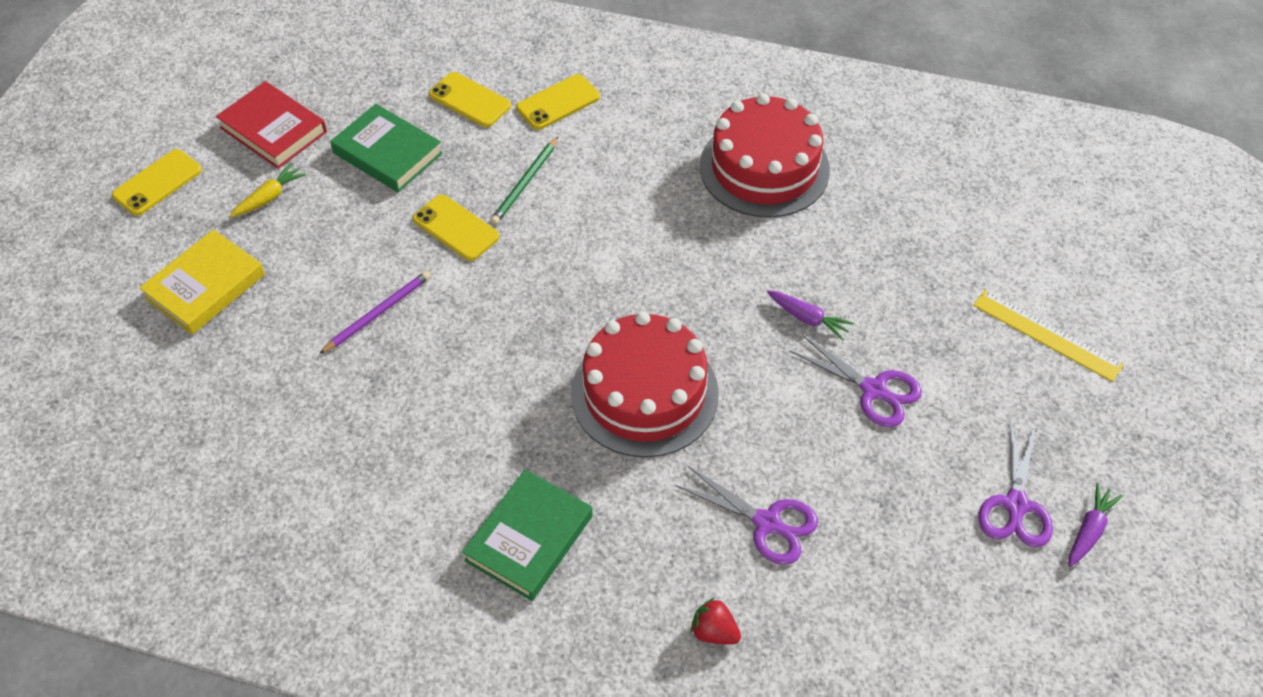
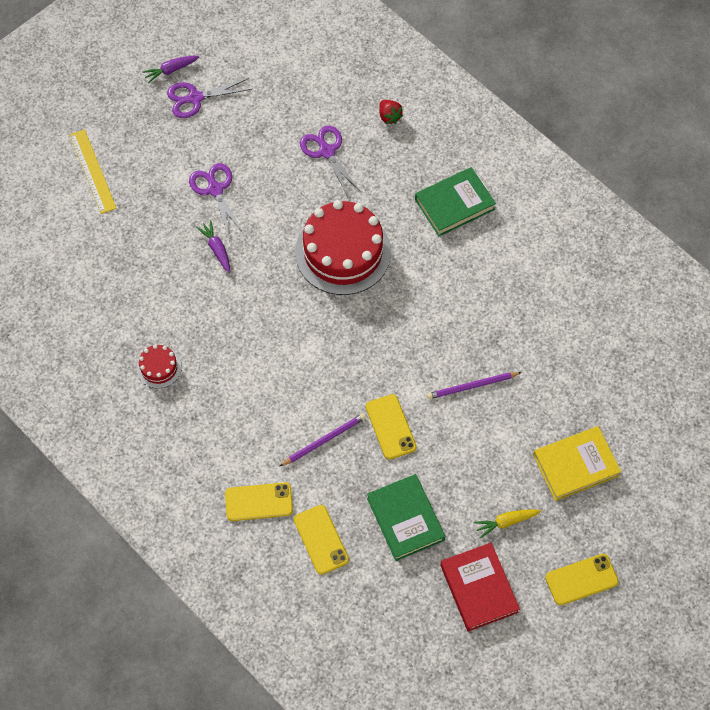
camera: 150 degrees left, 10 degrees up
(525, 183) = (324, 440): green pencil -> purple pencil
(764, 168) = (159, 367): red cake -> red cake, size x0.45
(1015, 505) = (195, 98): purple scissors -> purple scissors turned 150 degrees counterclockwise

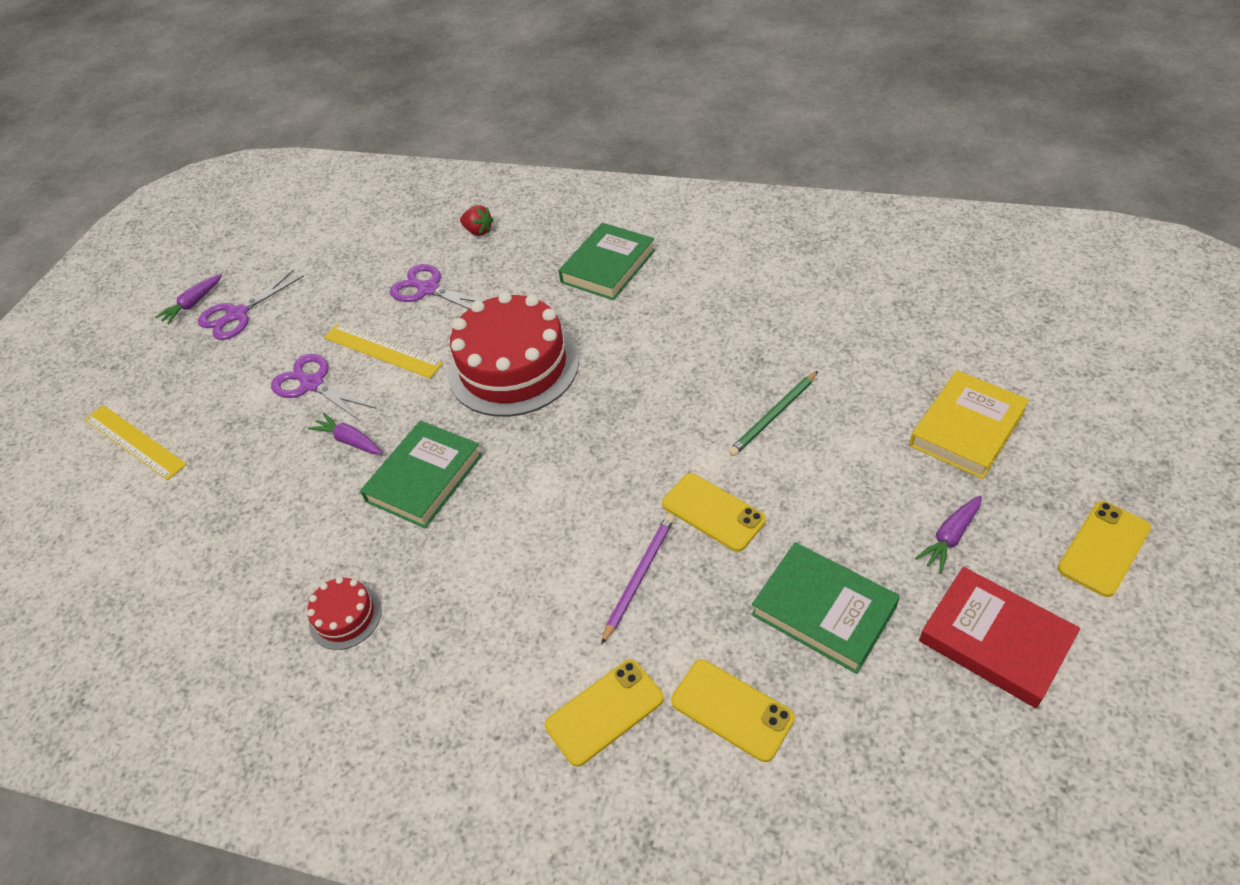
camera: 25 degrees left, 15 degrees down
(245, 303) = (424, 478): none -> green book
(270, 188) = (382, 351): none -> yellow ruler
(472, 386) = (773, 416): purple pencil -> green pencil
(506, 522) = (950, 537): yellow carrot -> purple carrot

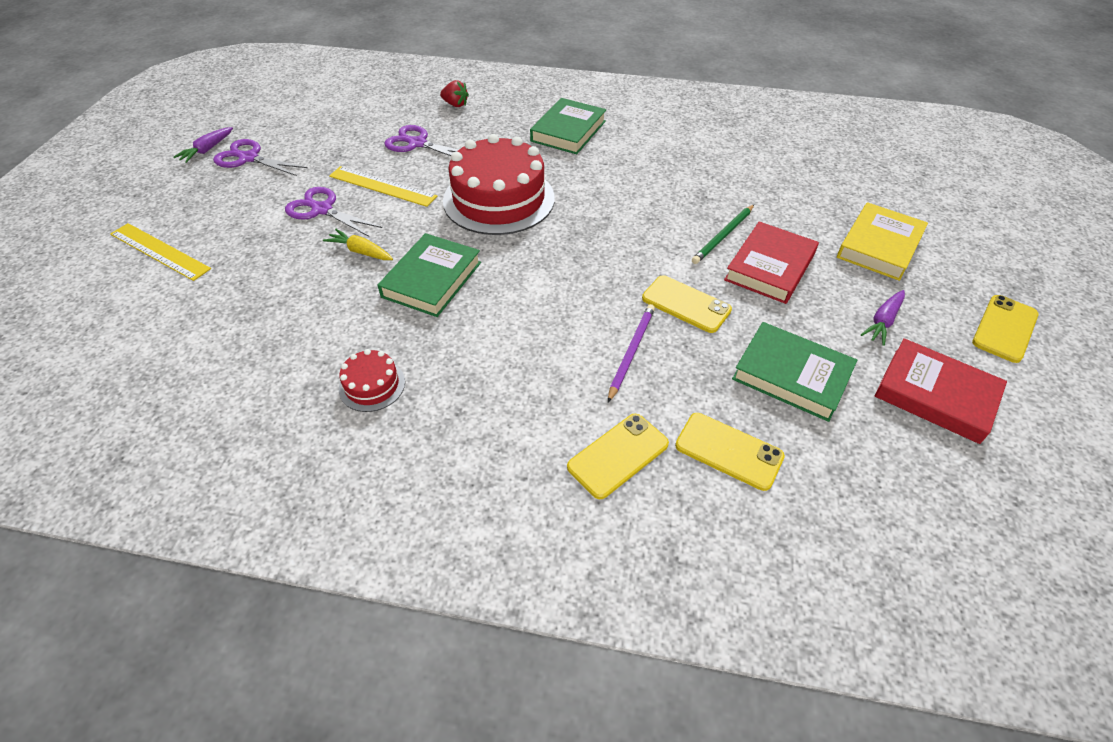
camera: 10 degrees left, 0 degrees up
(237, 314) = (249, 158): purple scissors -> purple scissors turned 75 degrees clockwise
(350, 441) = (361, 251): purple carrot -> yellow carrot
(823, 460) = (770, 267): none -> red book

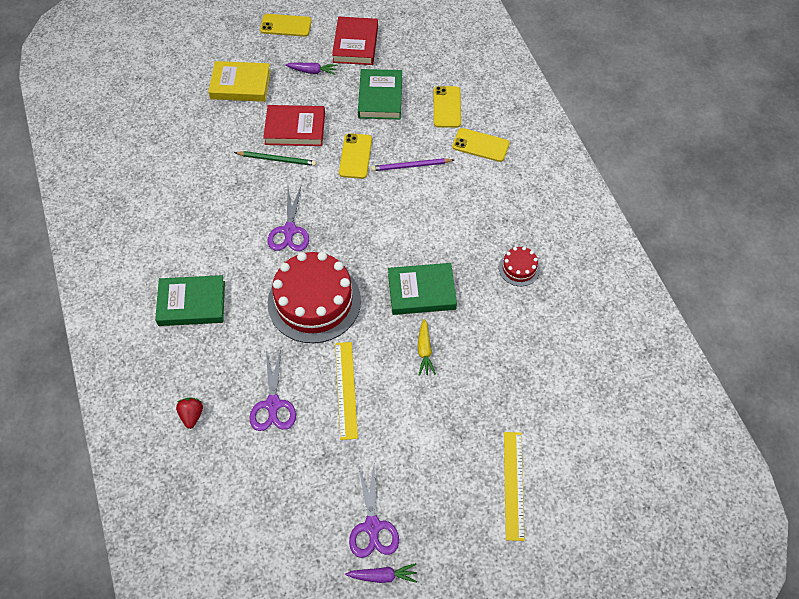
camera: 120 degrees left, 10 degrees up
(322, 210) = (399, 410): purple scissors -> purple scissors (289, 230)

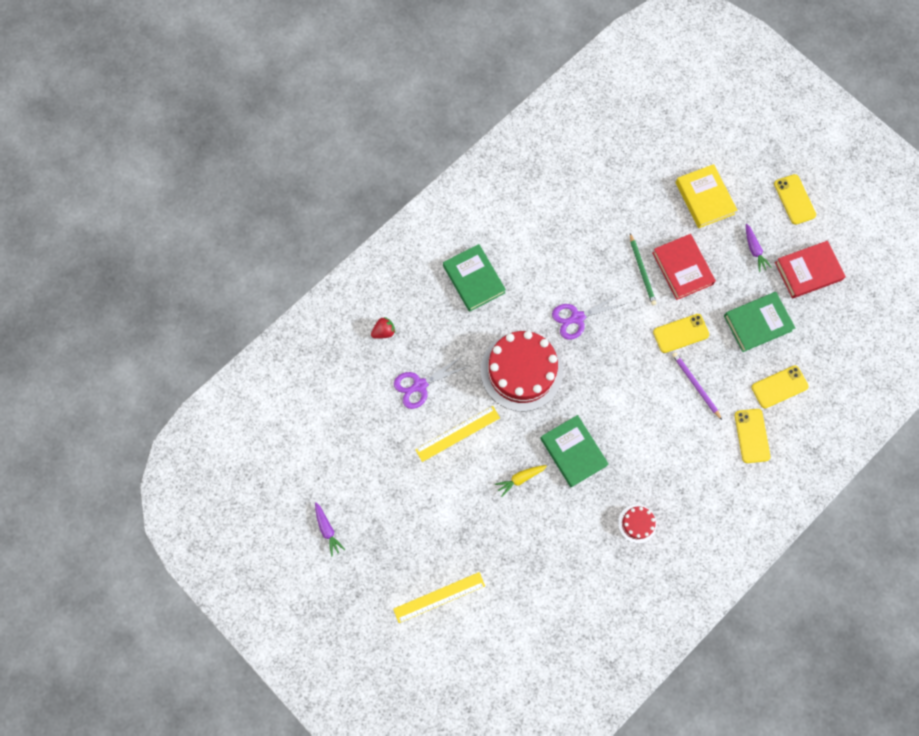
camera: 65 degrees right, 15 degrees up
(372, 526) = (360, 505): purple scissors -> none

